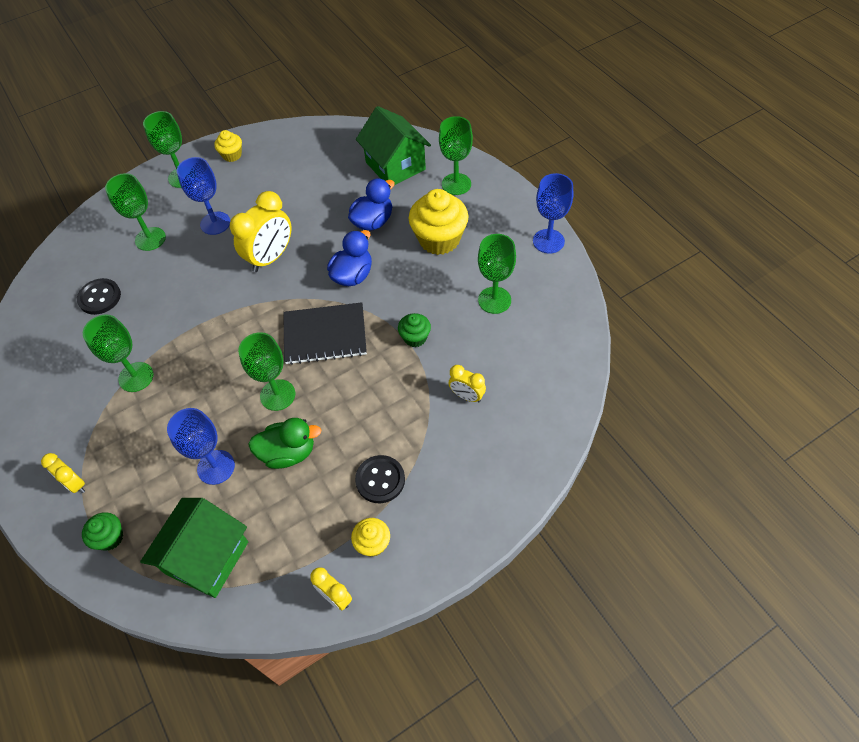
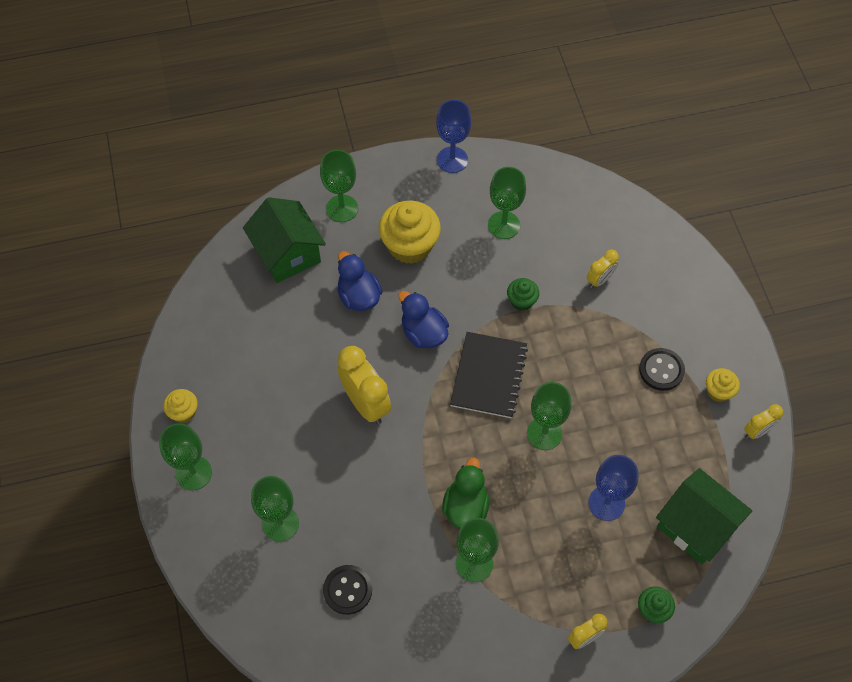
camera: 75 degrees left, 5 degrees up
(215, 223) = (288, 450): blue goblet -> none
(288, 453) = (611, 437): green duck -> green duck (465, 506)
(395, 166) = (287, 254): green house -> green house turned 75 degrees clockwise

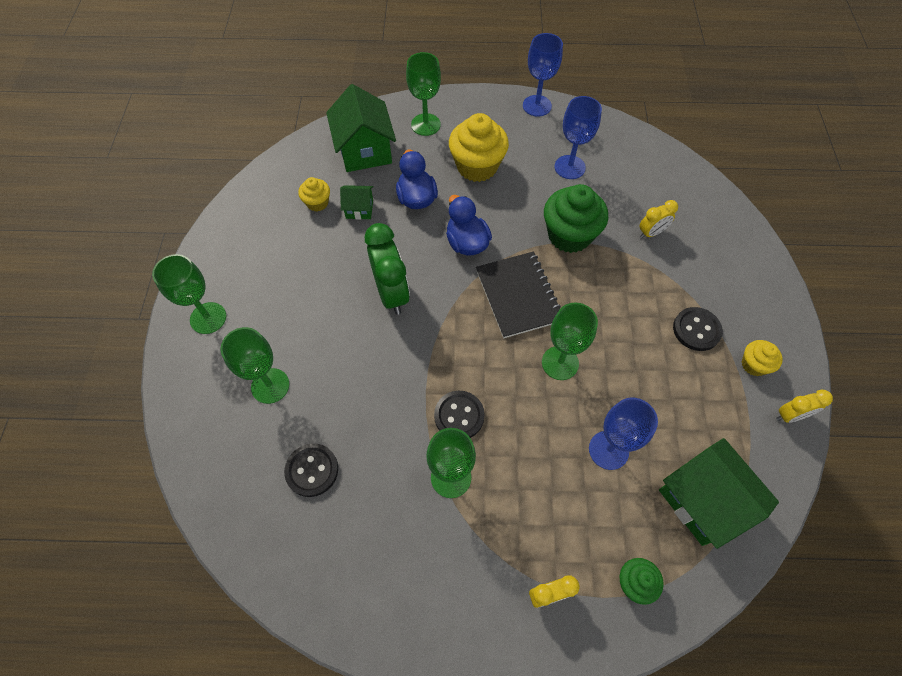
camera: 15 degrees right, 0 degrees up
(183, 412) = (221, 262): yellow cupcake -> yellow cupcake (317, 203)
(304, 322) = (359, 209): none -> green house
(366, 403) = (391, 293): yellow clock -> green clock
(465, 506) = (459, 416): green duck -> black button
(489, 376) = (518, 295): black notebook -> black notebook turned 45 degrees counterclockwise
(504, 225) = (569, 167): green goblet -> blue goblet
(521, 301) = (569, 235): green cupcake -> green cupcake, size x1.94

